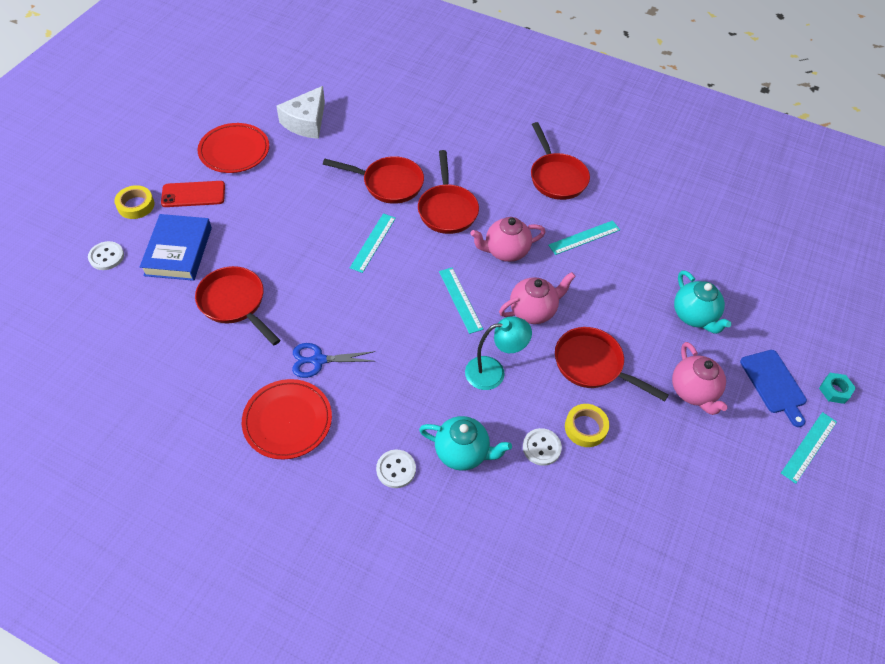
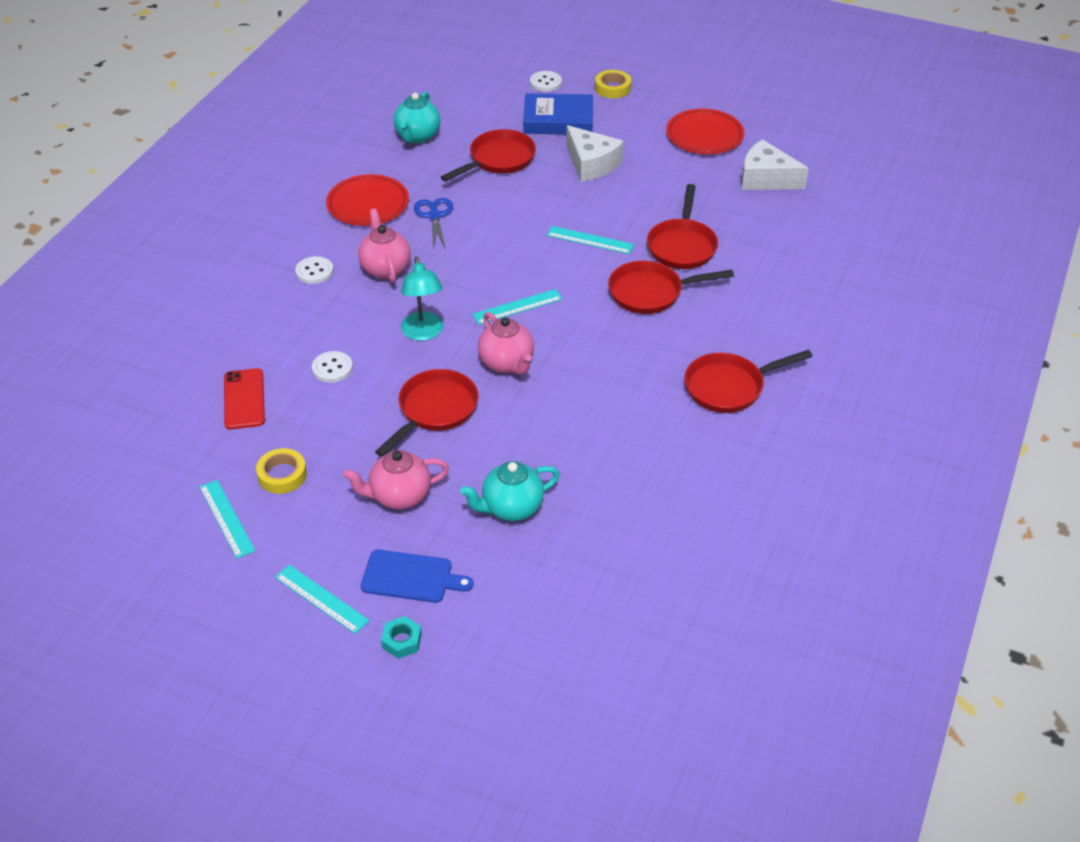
camera: 90 degrees right, 10 degrees down
(193, 194) = (635, 118): red phone -> red phone (244, 399)
(259, 232) = (591, 164): none -> white cheese
(462, 452) = (329, 313): turquoise teapot -> turquoise teapot (417, 136)
(505, 251) = (593, 341): pink teapot -> pink teapot (385, 268)
(584, 237) = (627, 410): turquoise ruler -> turquoise ruler (227, 518)
(585, 428) = (354, 402): yellow tape -> yellow tape (282, 475)
(774, 384) = (411, 577): blue cutting board -> blue cutting board turned 150 degrees counterclockwise

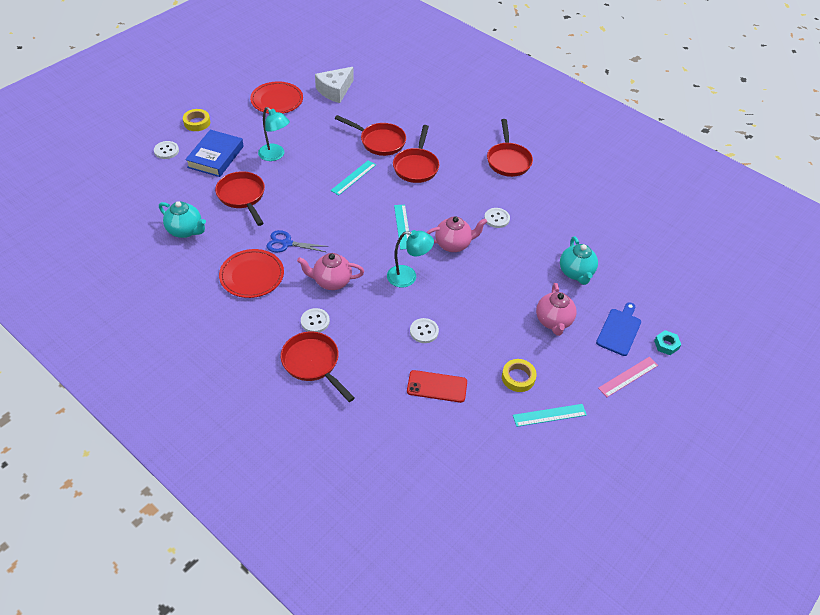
camera: 75 degrees left, 5 degrees up
(321, 598) = (628, 376): turquoise ruler -> pink ruler
(434, 411) = (484, 288): red pan -> red pan (313, 363)
(585, 398) = (496, 218): none -> white button
(591, 164) = (275, 155): white cheese -> turquoise lamp

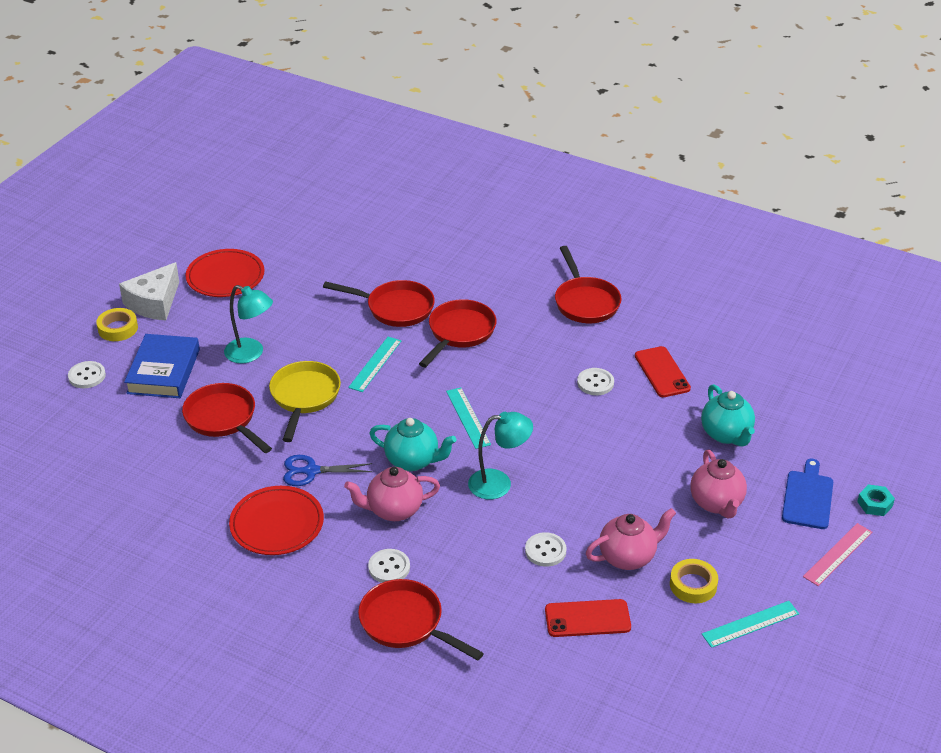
camera: 10 degrees left, 10 degrees down
(185, 231) = (157, 481): turquoise teapot -> turquoise teapot (413, 461)
(299, 192) = (304, 397): none -> yellow pan
(335, 90) = (306, 248): white cheese -> white cheese (154, 303)
(416, 166) = (459, 333): red pan -> red pan turned 150 degrees counterclockwise
(453, 244) = (547, 428): pink teapot -> pink teapot (628, 557)
(545, 220) = (662, 372): none -> red phone

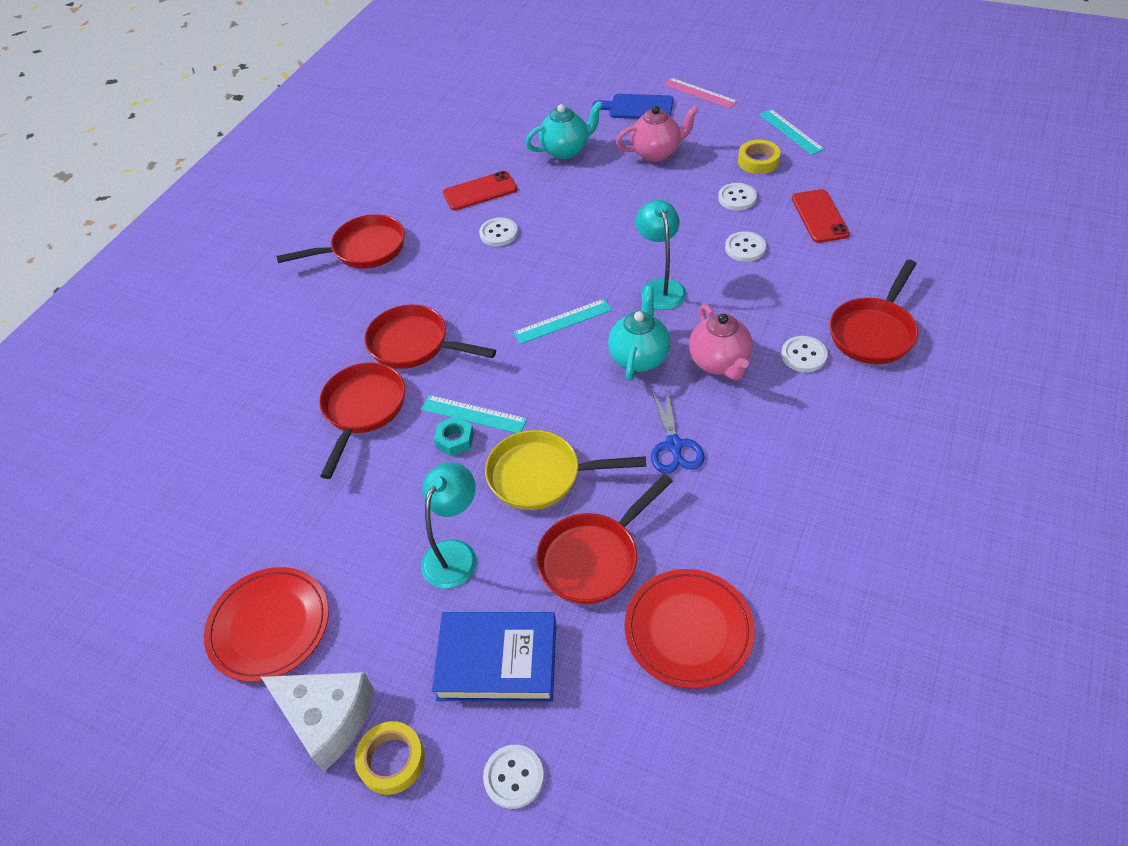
camera: 90 degrees left, 10 degrees up
(277, 524) = (769, 463): red plate -> red plate (688, 630)
(628, 557) = (737, 198): pink teapot -> white button
(874, 504) = (638, 77): turquoise nut -> turquoise nut (455, 440)

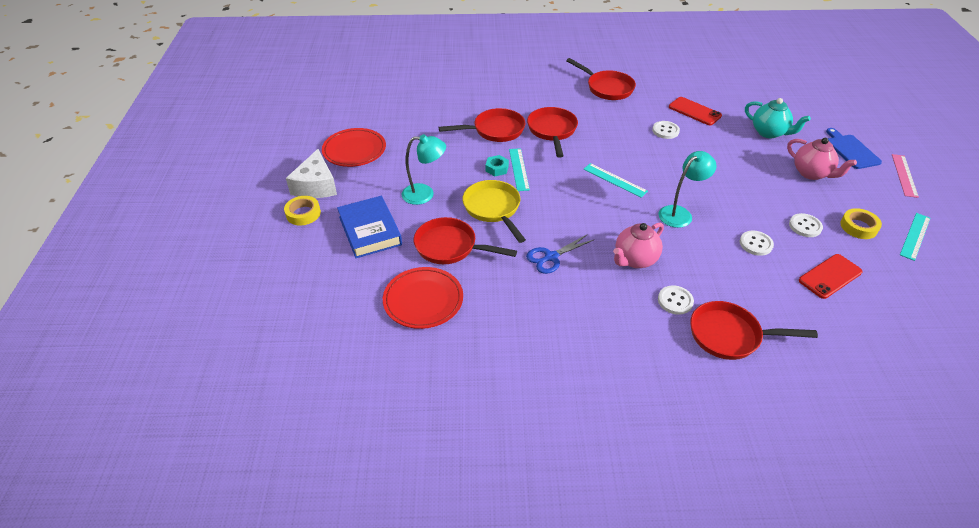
camera: 60 degrees right, 5 degrees down
(514, 777) = (310, 257): white button -> none
(639, 357) = (611, 221): turquoise teapot -> none

